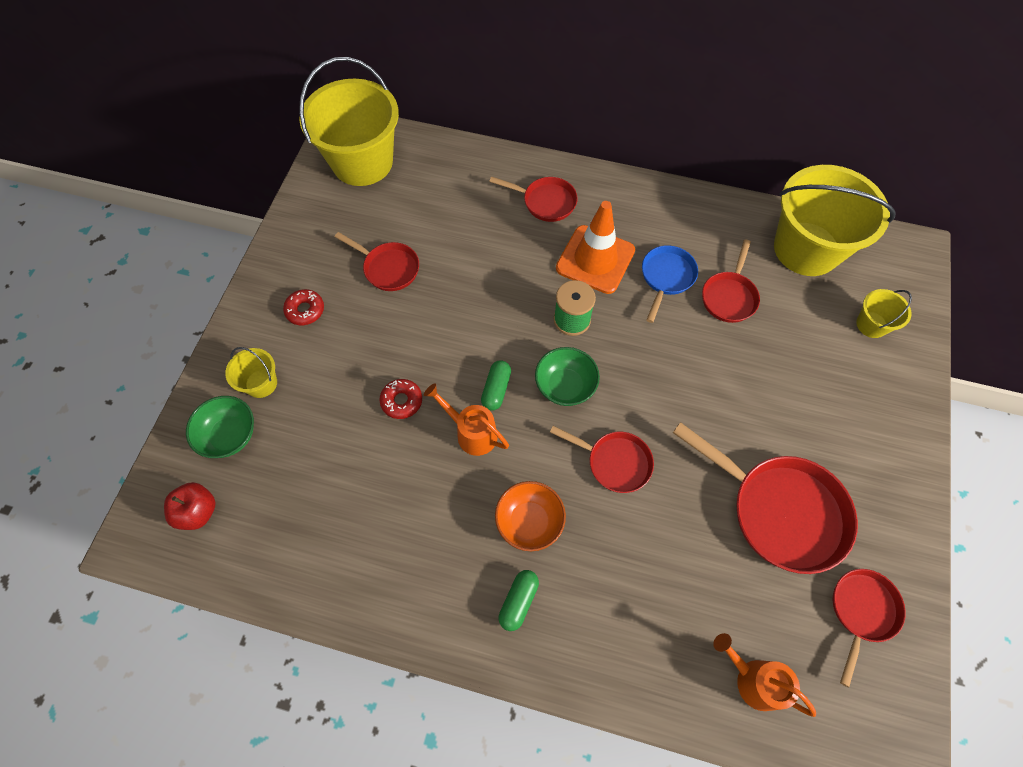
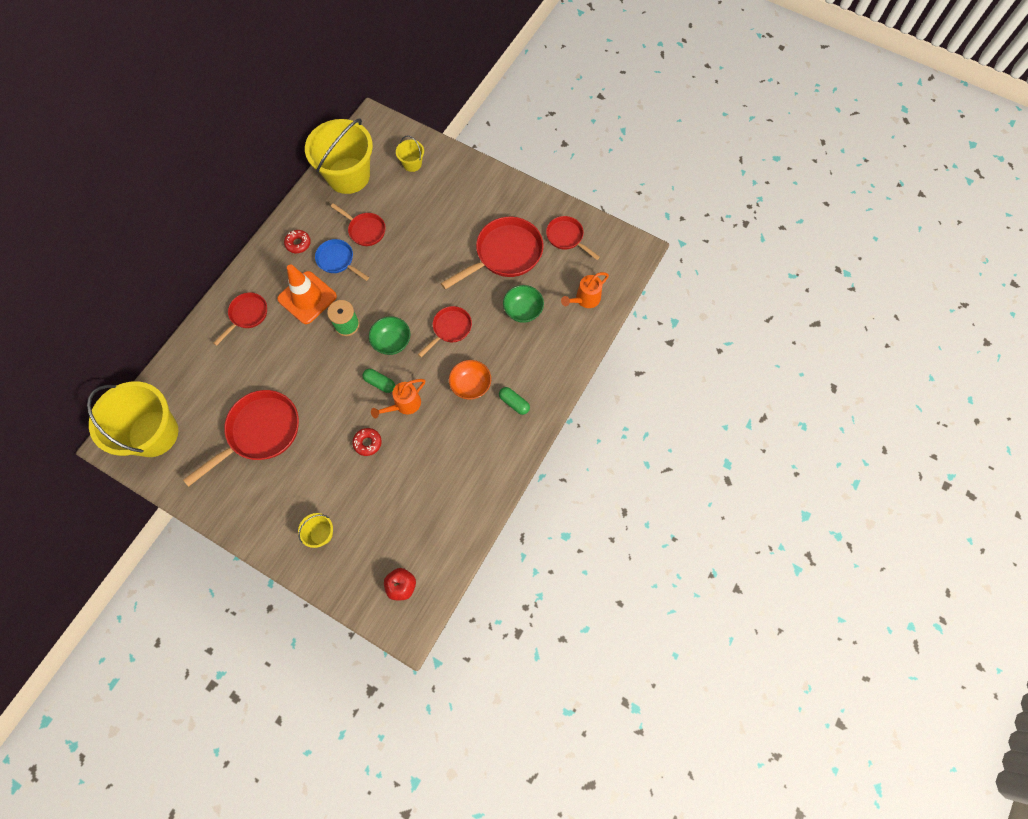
camera: 75 degrees left, 5 degrees up
(230, 435) = (354, 559): green bowl -> green bowl (523, 310)
(305, 310) = (273, 496): red donut -> red donut (298, 243)
(388, 268) = (260, 432): red pan -> red pan, size x1.77

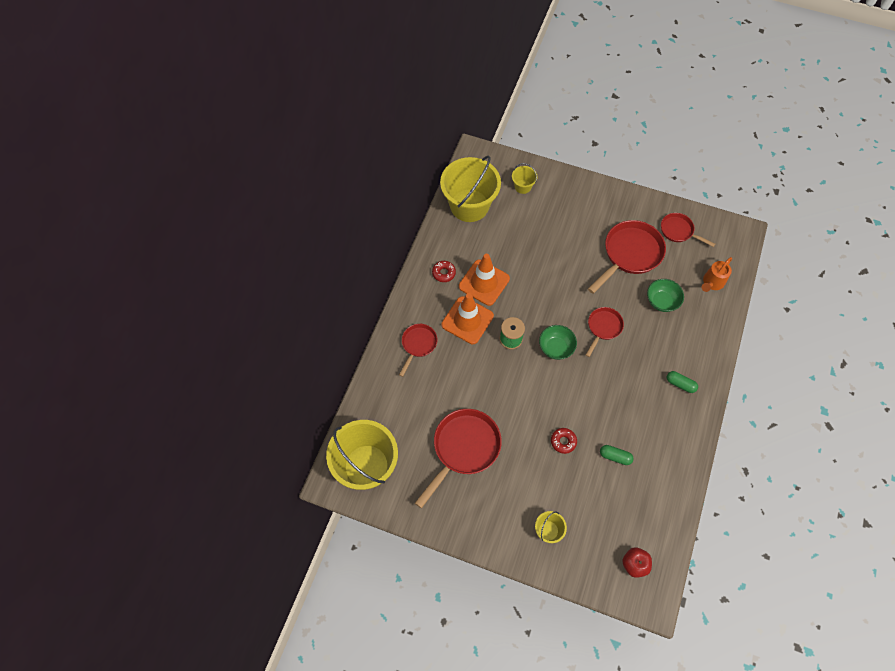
camera: 10 degrees left, 5 degrees down
(337, 260) = (484, 282): blue pan -> orange traffic cone
(365, 230) = (500, 252): red pan -> none
(380, 383) = (557, 386): green capsule -> green capsule (615, 456)
(404, 405) = (584, 402): orange watering can -> none
(471, 385) = (637, 375): orange bowl -> none

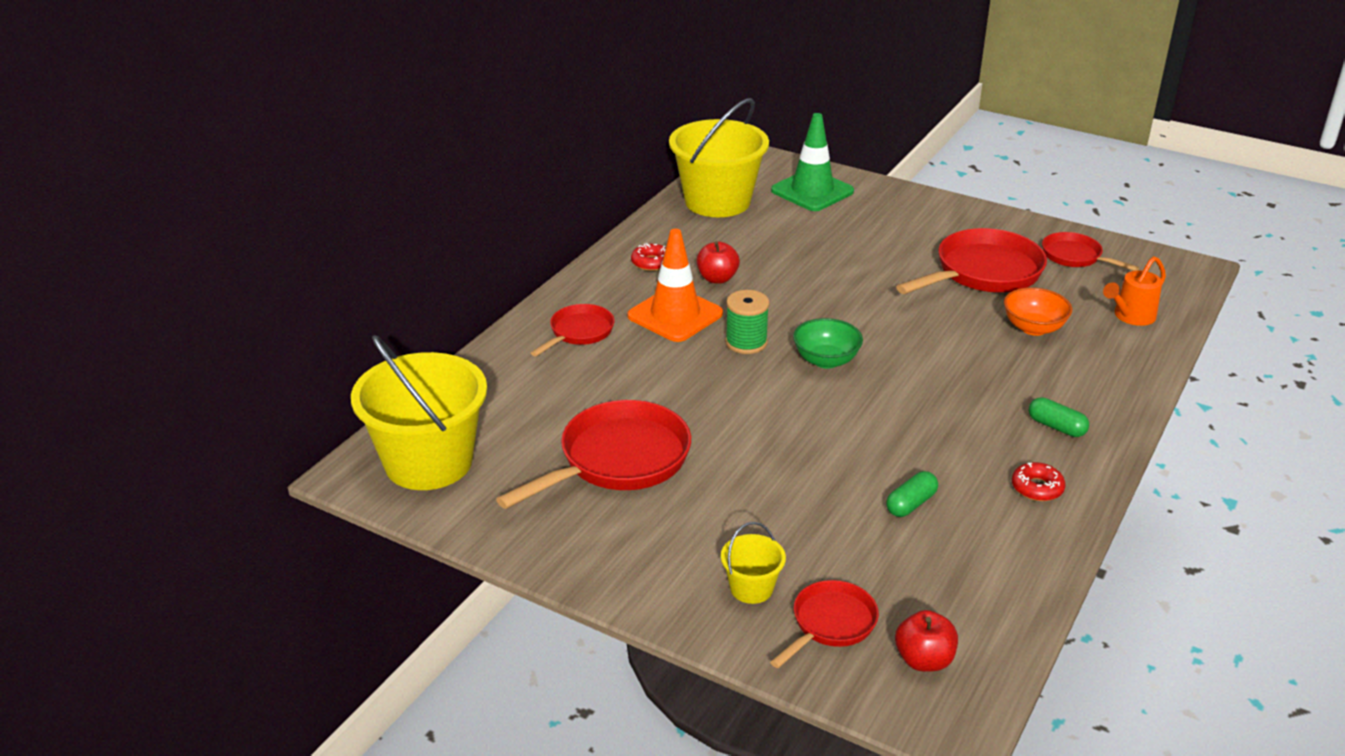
camera: 10 degrees right, 30 degrees down
(484, 282) = (717, 278): orange traffic cone -> red apple
(523, 186) = (812, 191): yellow bucket -> green traffic cone
(563, 441) = (812, 473): red donut -> red donut (1037, 488)
(603, 327) = (919, 346): red pan -> red pan (830, 624)
(615, 456) = (911, 504): green capsule -> green capsule turned 75 degrees counterclockwise
(661, 301) = (1033, 328): green bowl -> orange bowl

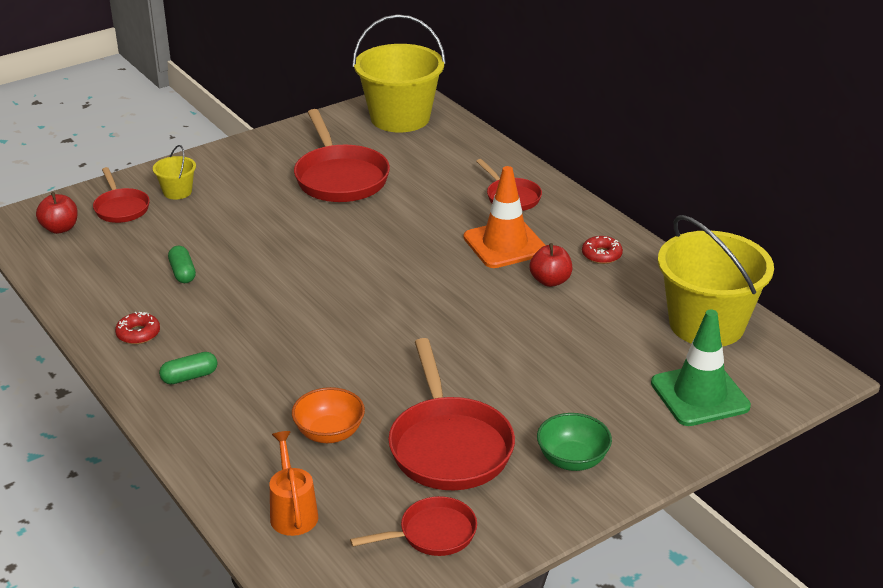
camera: 115 degrees right, 0 degrees up
(746, 342) = (437, 266): green spool -> none
(826, 360) = (380, 296): green bowl -> green bowl (572, 460)

